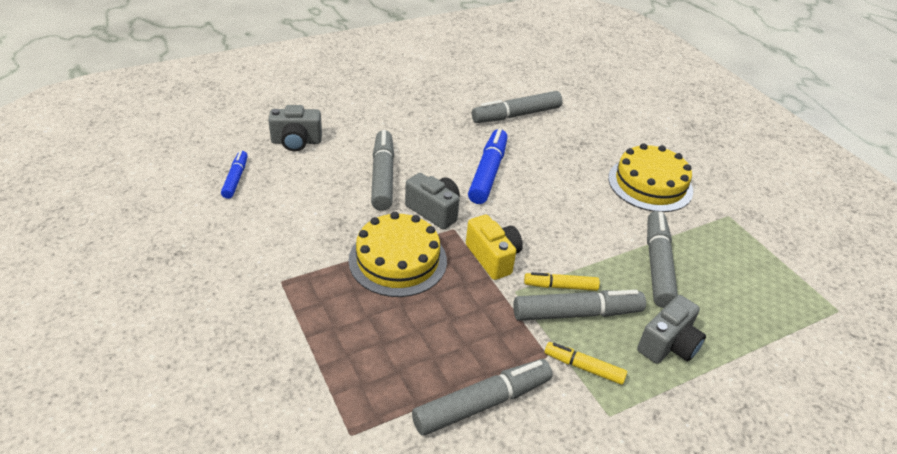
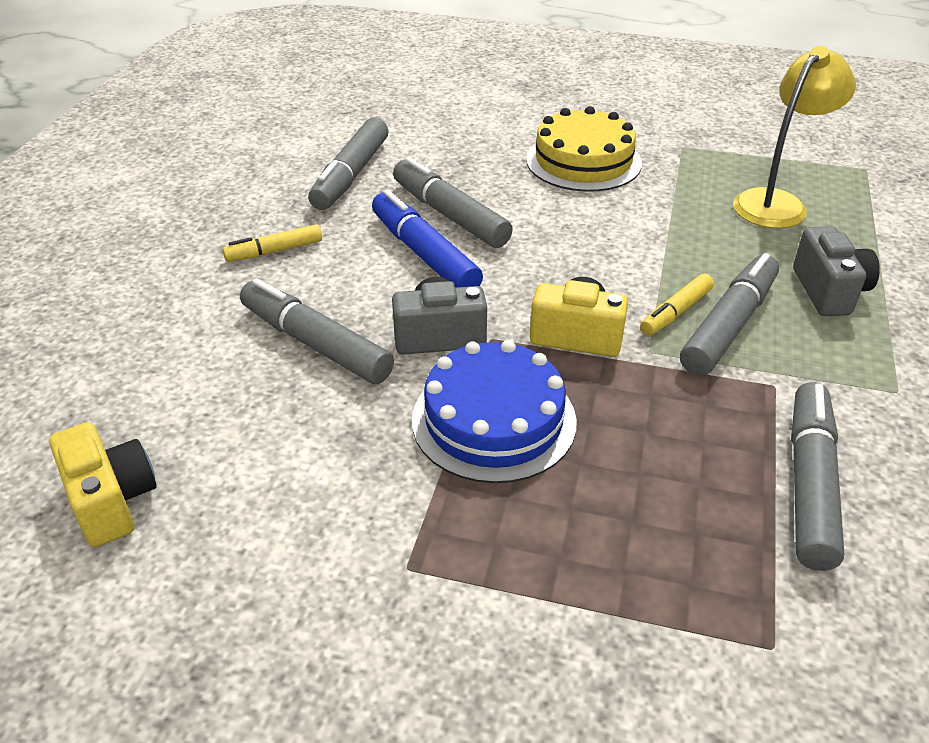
camera: 45 degrees left, 0 degrees up
(236, 178) = (111, 501): blue marker -> yellow camera
(296, 142) = (123, 387): grey camera -> none
(398, 260) = (493, 420): yellow cake -> blue cake
(583, 367) = (814, 368): yellow marker -> yellow marker (274, 251)
(658, 265) = (708, 229): grey marker -> grey marker (450, 215)
(730, 283) = (777, 203): none -> yellow lamp

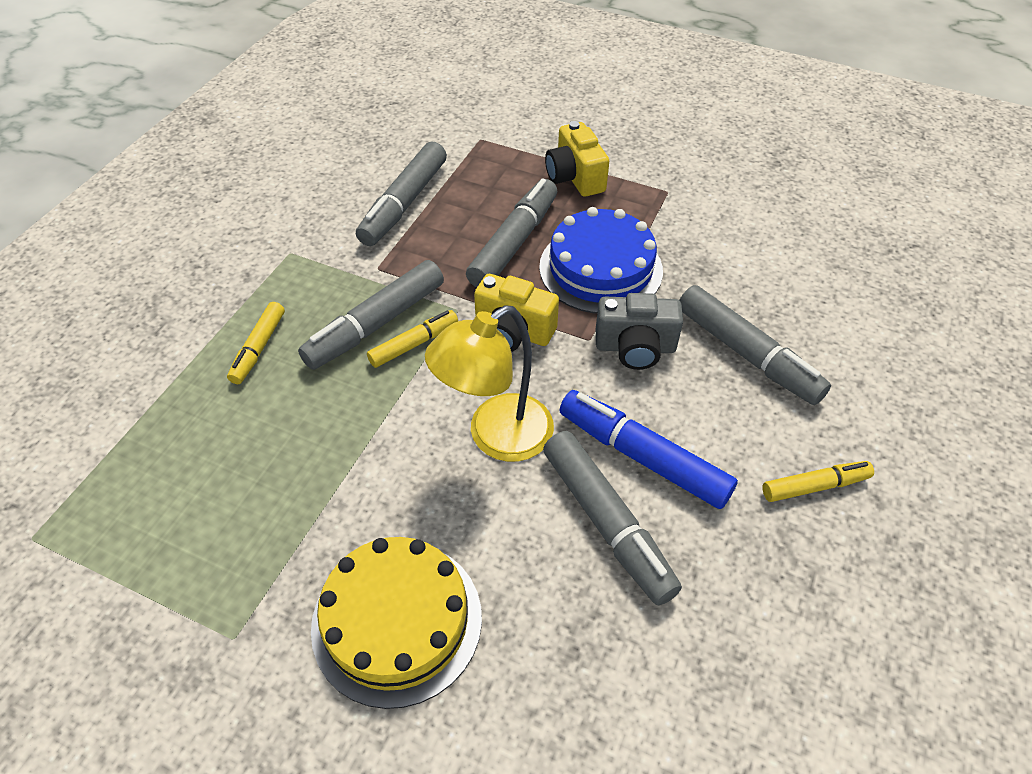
camera: 170 degrees left, 10 degrees up
(111, 501) = (866, 247): yellow camera -> yellow camera (575, 177)
(350, 175) = (741, 639): grey marker -> grey marker (514, 242)
(424, 254) = (642, 456): blue marker -> blue marker turned 150 degrees clockwise
(777, 203) = (202, 484): yellow lamp -> yellow lamp (496, 437)
(829, 291) = (258, 348): grey camera -> yellow marker

